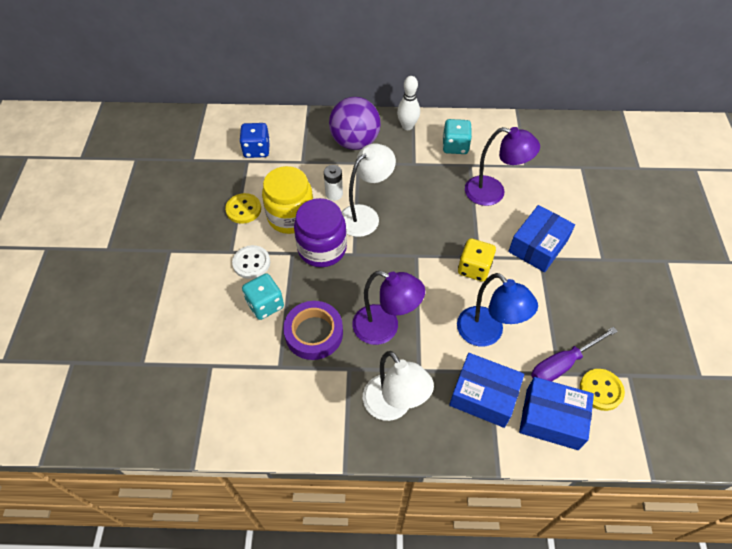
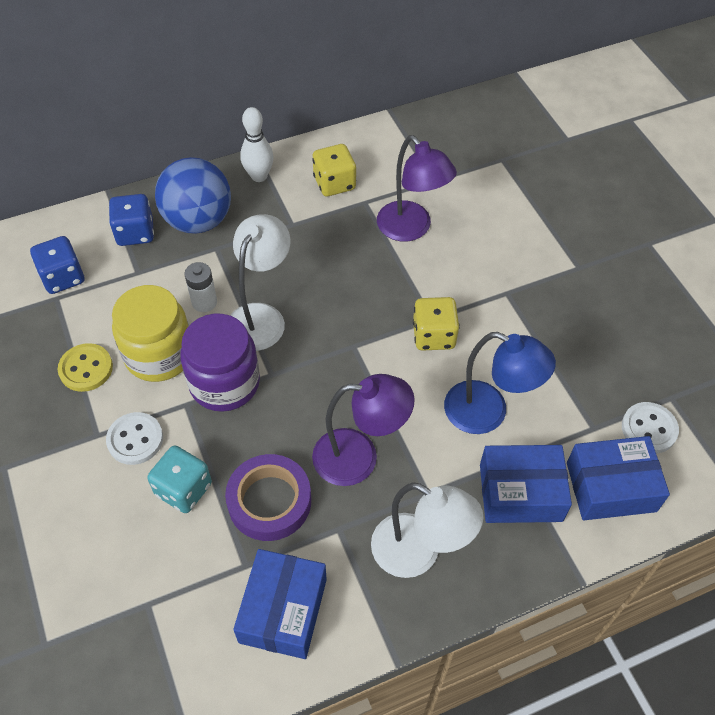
camera: 25 degrees left, 0 degrees up
(312, 137) = (135, 233): none -> blue dice
(355, 142) = (198, 221): purple ball -> blue ball
(455, 146) = (334, 183): turquoise dice -> yellow dice
(493, 193) = (411, 229): purple lamp -> purple lamp turned 60 degrees clockwise
(538, 246) = (497, 278): blue box -> blue box (283, 610)
(562, 364) = (592, 415): purple screwdriver -> none
(601, 390) = (649, 429): yellow button -> white button

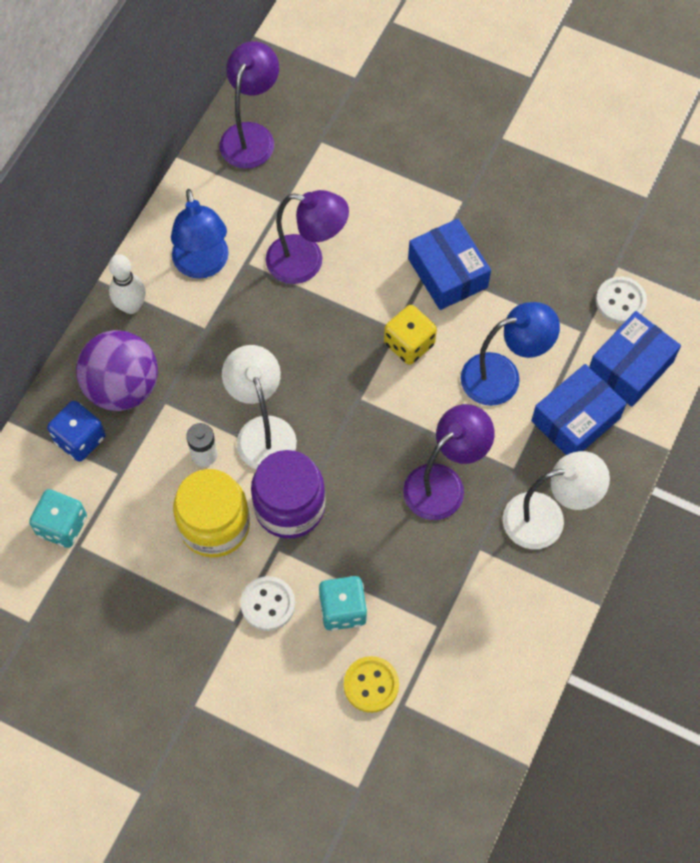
camera: 40 degrees left, 10 degrees up
(63, 277) = (62, 526): blue dice -> turquoise dice
(86, 369) = (168, 583): yellow button -> yellow button (371, 685)
(198, 221) = (122, 387): blue ball -> purple ball
(269, 501) = (412, 567): purple tape -> none
(283, 610) = (495, 632): blue box -> blue box (448, 273)
(334, 183) = (203, 265): yellow dice -> blue lamp
(453, 127) = (251, 135): none -> purple lamp

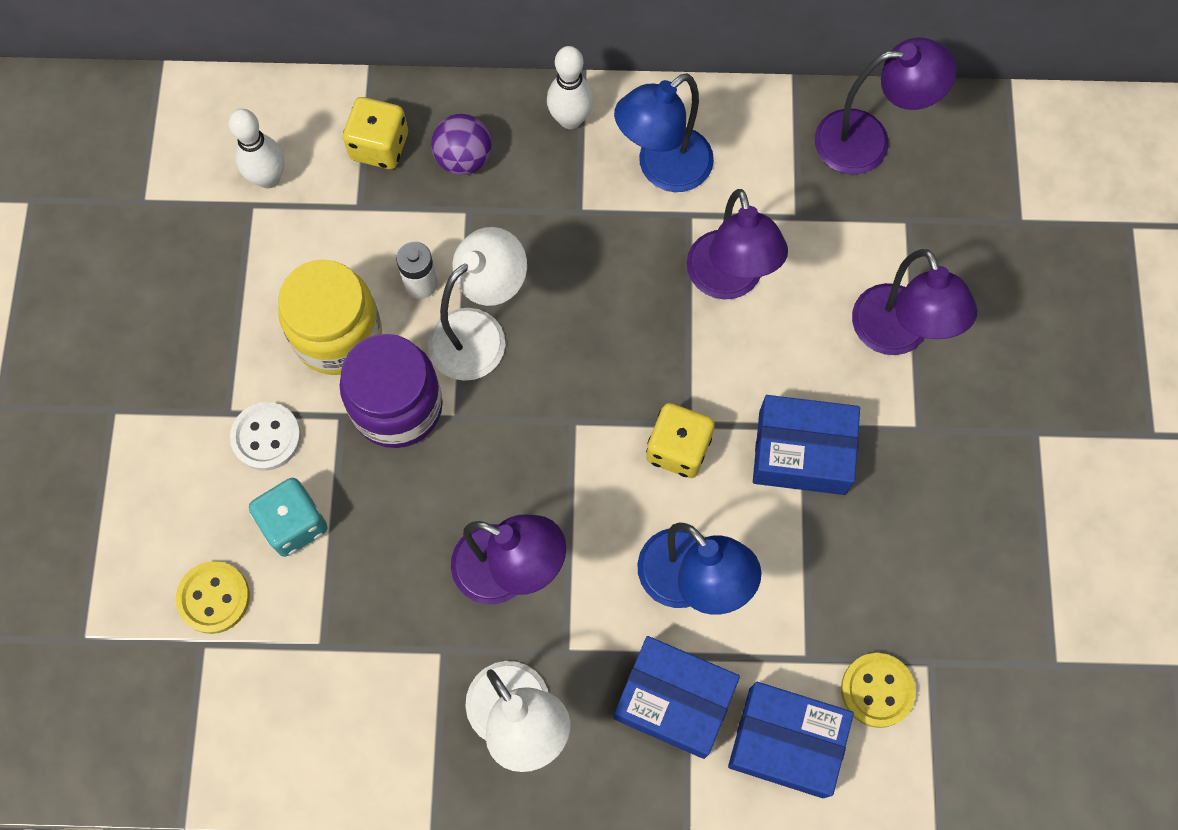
camera: 65 degrees right, 5 degrees up
(62, 526) = (268, 178): turquoise dice -> white bowling pin
(80, 439) = (379, 146): blue dice -> yellow dice
(122, 387) = (464, 159): purple ball -> purple ball, size x0.60
(396, 183) = (896, 335): none -> purple lamp
(448, 273) = (802, 452): blue box -> blue box turned 60 degrees clockwise
(620, 301) = (877, 690): white button -> yellow button

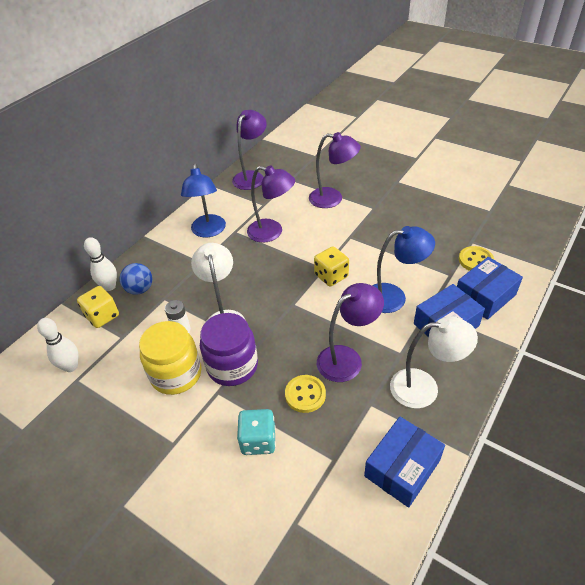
camera: 55 degrees left, 25 degrees down
(214, 598) = (271, 503): yellow button -> yellow button (305, 394)
(266, 437) = (201, 431): white button -> none
(464, 159) = (140, 289): purple ball -> blue ball
(570, 119) = (159, 249): white bowling pin -> white bowling pin (109, 286)
(802, 452) = (360, 241): blue box -> blue box (402, 468)

